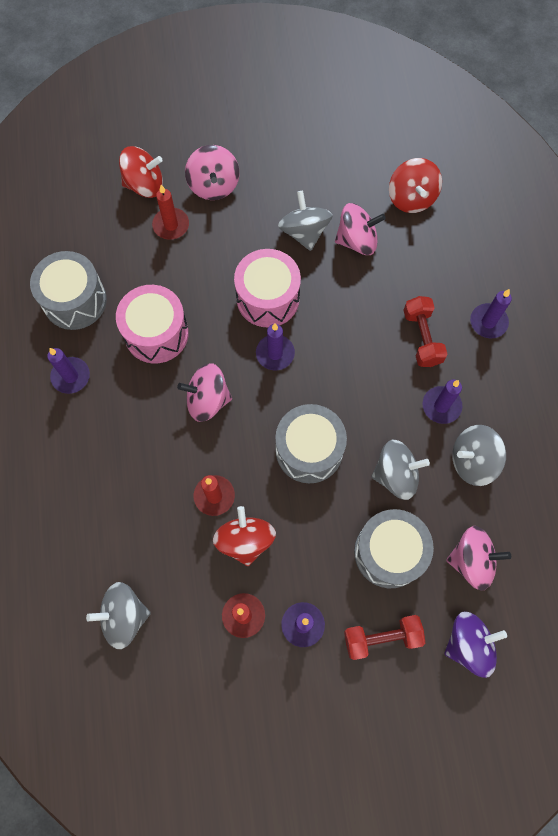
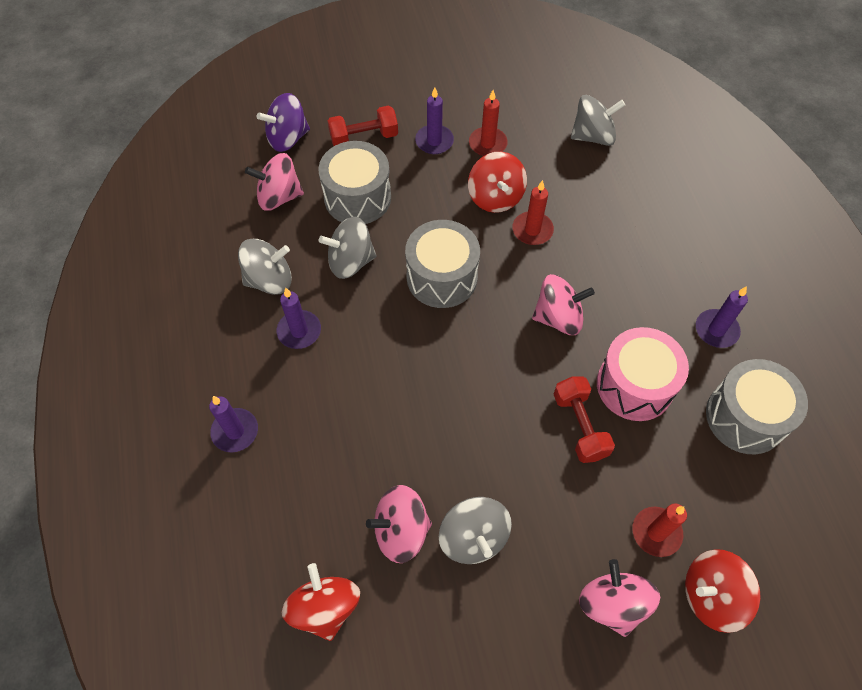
camera: 175 degrees right, 10 degrees down
(268, 298) = (509, 439): pink drum -> none
(275, 353) = (491, 373): purple candle -> none
(422, 338) = (318, 405): red dumbbell -> red dumbbell (579, 426)

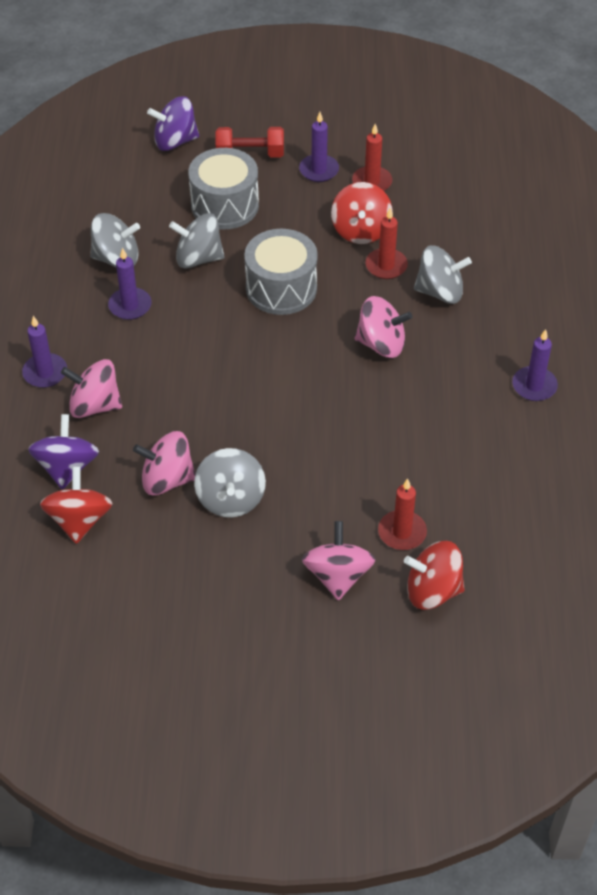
camera: 15 degrees right, 10 degrees down
(279, 197) = (149, 190): pink spinning top -> pink spinning top (95, 405)
(292, 543) = (67, 467): none -> purple spinning top
(579, 426) = (365, 435): red dumbbell -> none
(593, 136) = (482, 195): grey spinning top -> grey spinning top (440, 292)
(634, 385) = (432, 414): pink drum -> none
(745, 417) = (529, 462): grey drum -> none

